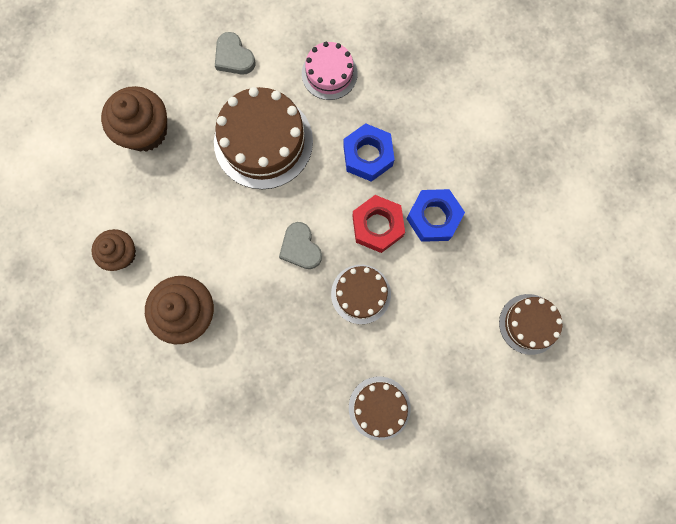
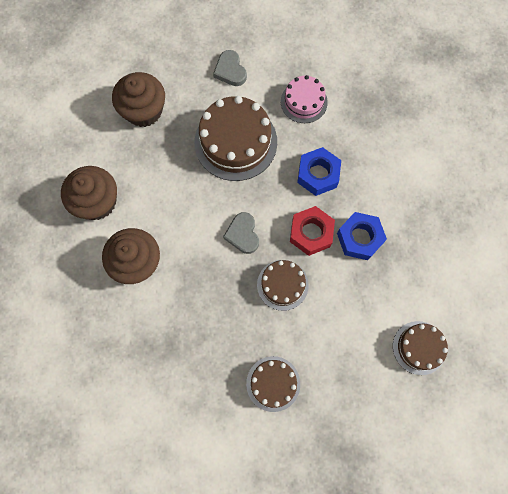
camera: 15 degrees right, 5 degrees down
(121, 254) = (97, 202): brown cupcake -> brown cupcake, size x1.56

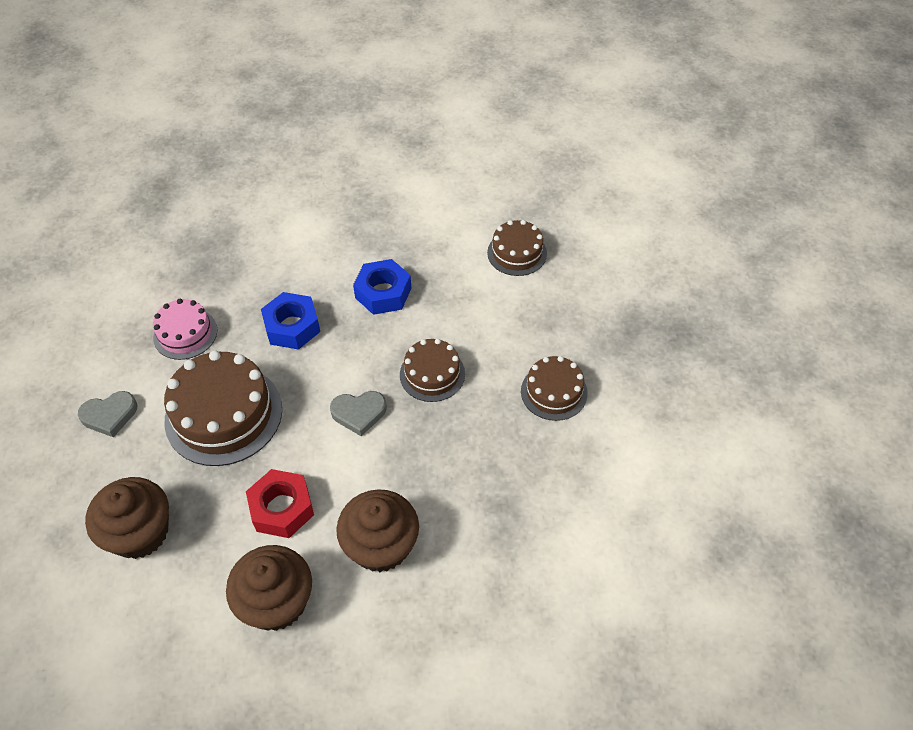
camera: 85 degrees left, 20 degrees down
(311, 233) = (369, 340): red nut -> red nut (282, 508)

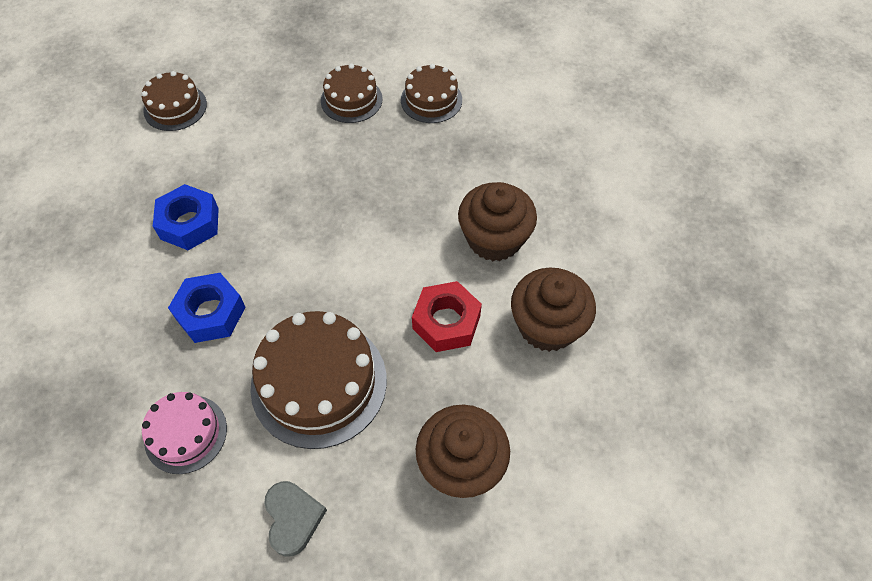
camera: 85 degrees left, 5 degrees up
(359, 413) = (344, 251): grey heart -> none
(432, 374) = (309, 187): brown cake -> brown cake (431, 100)

